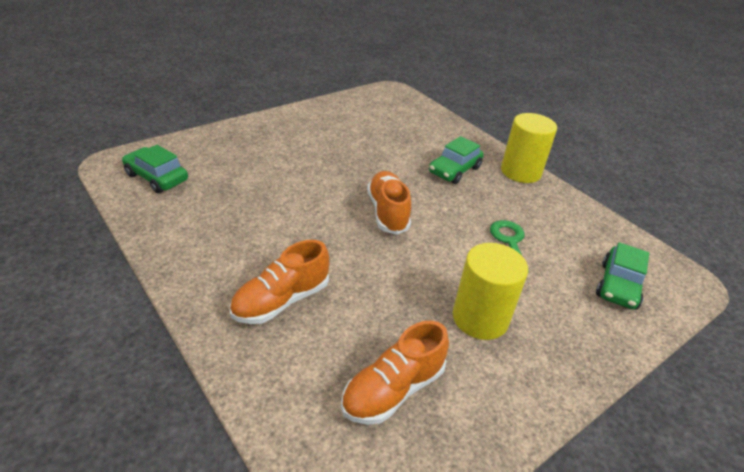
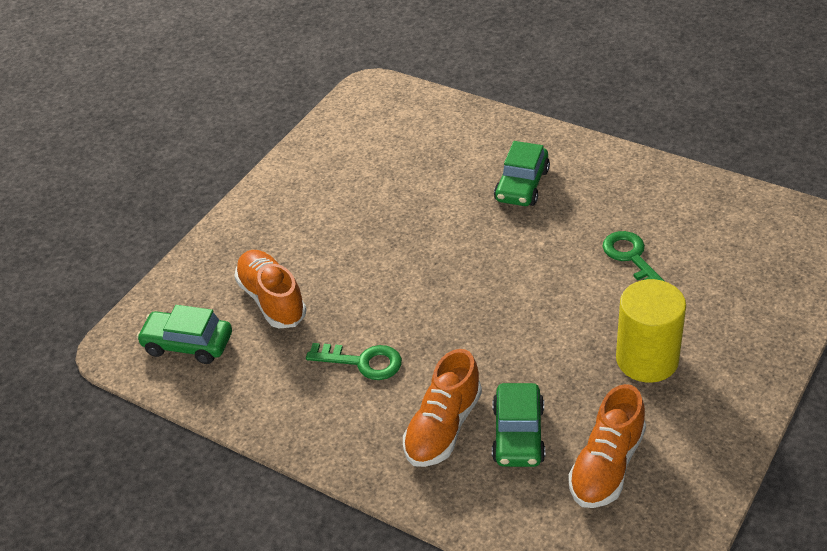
camera: 15 degrees left, 5 degrees up
(260, 232) = (362, 362): none -> green key
(387, 212) = (482, 276): orange shoe -> orange shoe (272, 300)
(520, 172) = (597, 155): yellow cylinder -> none
(618, 286) = (763, 263): green car -> green car (518, 434)

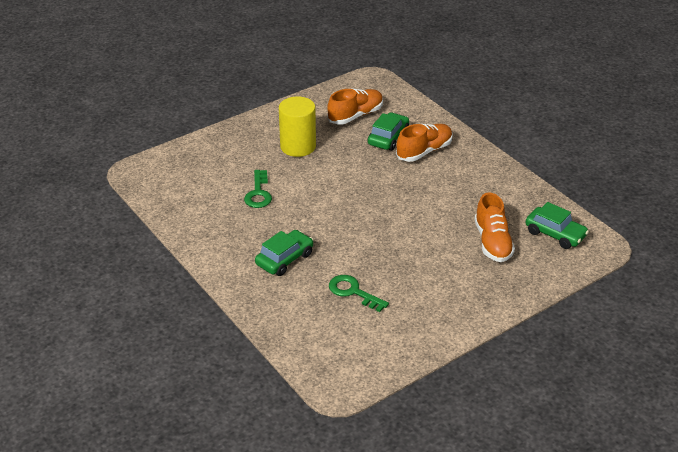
camera: 160 degrees left, 5 degrees down
(362, 362) = (451, 192): green key -> green key (353, 292)

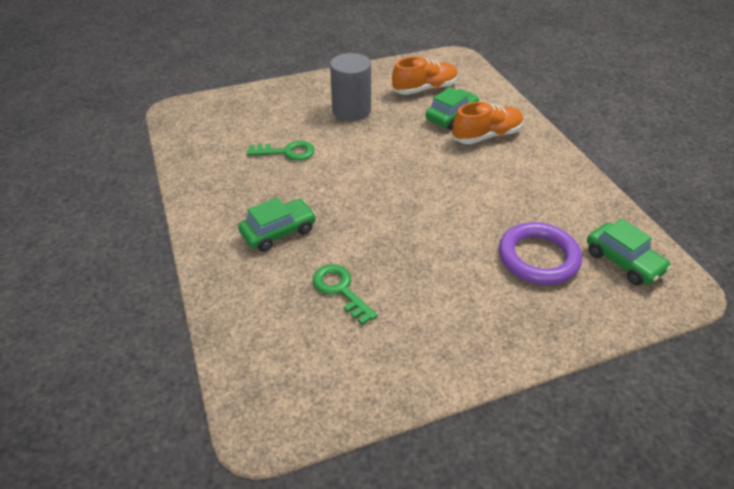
camera: 15 degrees right, 5 degrees up
(258, 193) = (287, 152): green key -> green key turned 105 degrees counterclockwise
(298, 146) = (351, 110): yellow cylinder -> grey cylinder
(492, 242) = (538, 257): orange shoe -> purple ring

